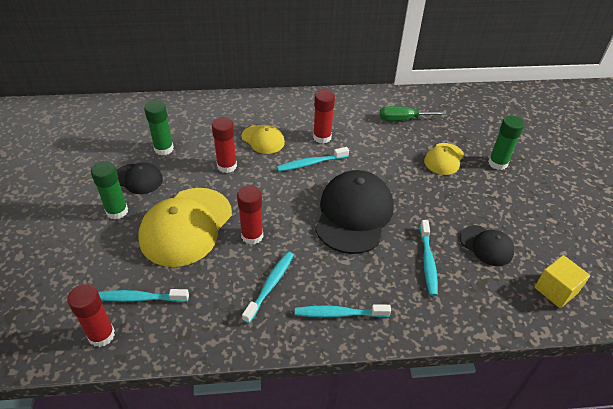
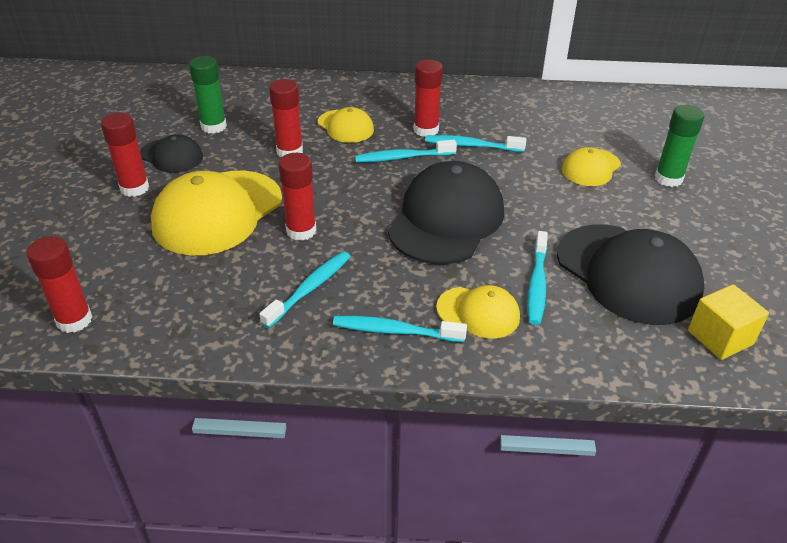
camera: 10 degrees right, 5 degrees down
(117, 211) = (134, 188): green glue stick -> red glue stick
(139, 298) = (134, 285): turquoise toothbrush -> turquoise toothbrush (471, 146)
(393, 290) = (478, 312): none -> yellow cap
(403, 119) = (544, 118): green screwdriver -> none
(486, 245) = (628, 273): black cap -> black cap, size x1.91

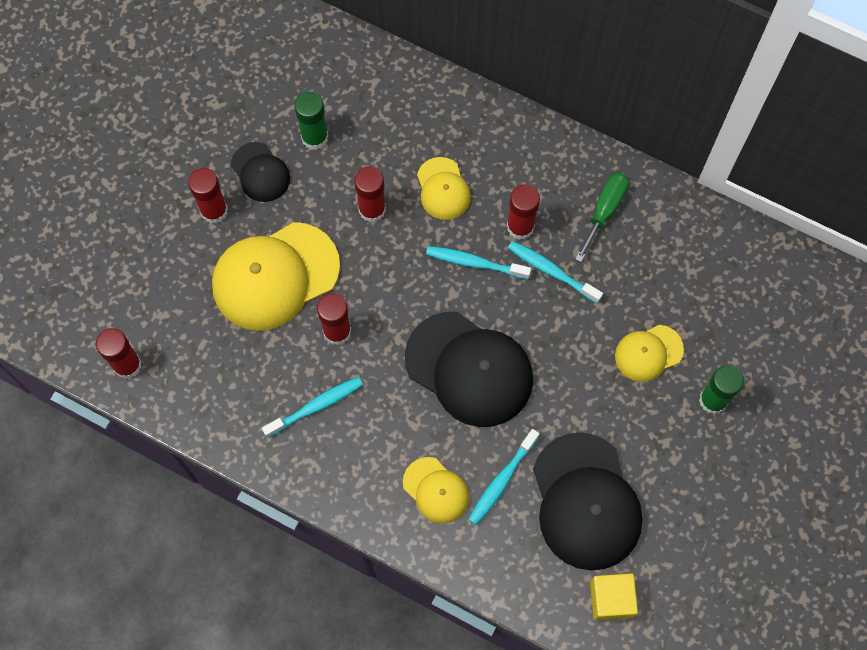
camera: 25 degrees right, 30 degrees up
(395, 331) = (361, 481): turquoise toothbrush -> none
(446, 219) = (469, 369): black cap -> black cap turned 75 degrees clockwise
(486, 107) = (604, 211): none -> green screwdriver

